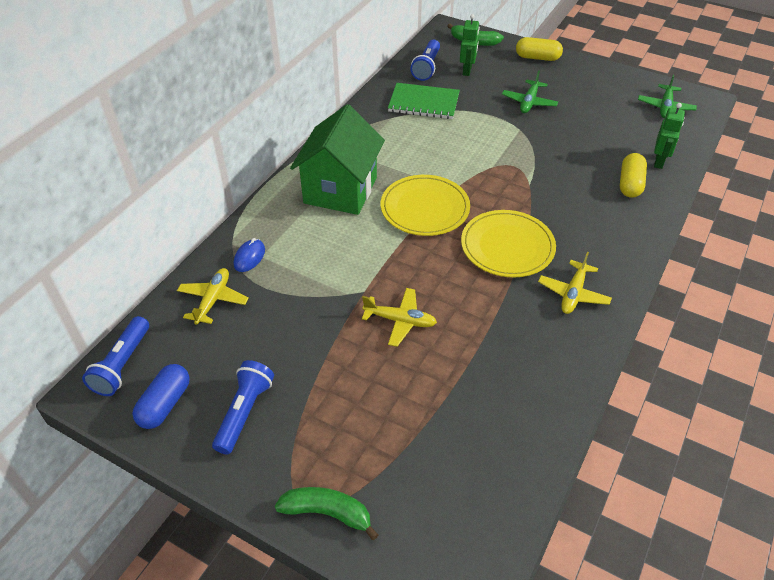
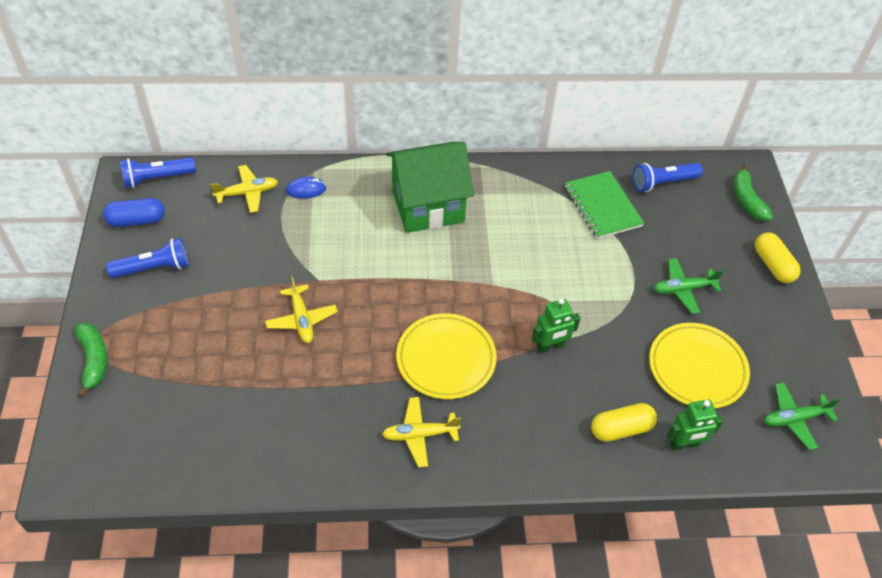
camera: 55 degrees right, 5 degrees up
(425, 208) = (450, 275): yellow plate -> yellow plate (697, 367)
(467, 70) = (689, 216): green robot -> green robot (550, 346)

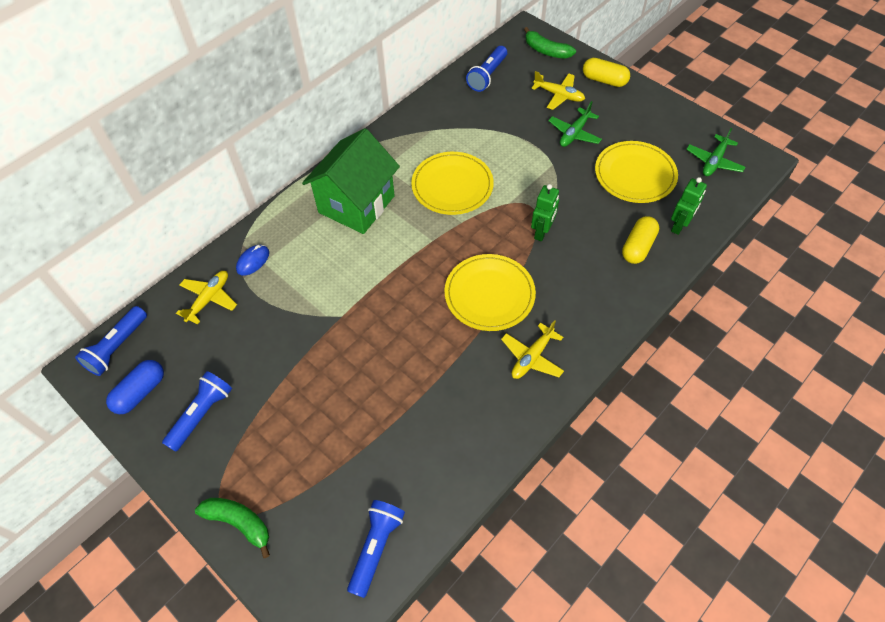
camera: 40 degrees left, 5 degrees up
(151, 460) = (376, 548): none -> blue flashlight
(302, 319) = (363, 353): yellow plane -> yellow plane (559, 95)
(520, 250) = (452, 185): none -> yellow plate
(602, 206) = (469, 118): green notebook -> none

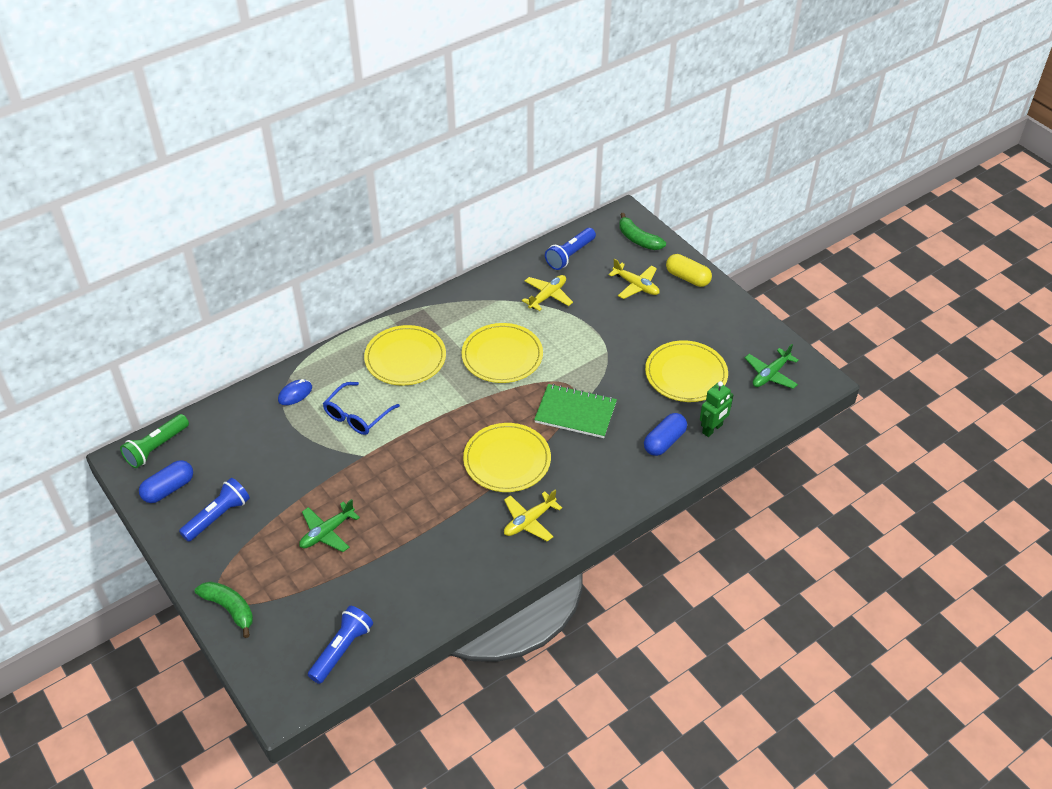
camera: 10 degrees right, 10 degrees down
(117, 347) = (156, 448): blue flashlight -> green flashlight
(209, 299) = (247, 420): yellow plane -> yellow plane (547, 296)
(323, 274) = (357, 416): none -> blue glasses
(356, 204) = (405, 358): green house -> yellow plate
(542, 232) = (575, 412): green robot -> green notebook
(574, 133) = (639, 325): green plane -> green plane (327, 532)
(638, 247) = (664, 441): yellow capsule -> blue capsule

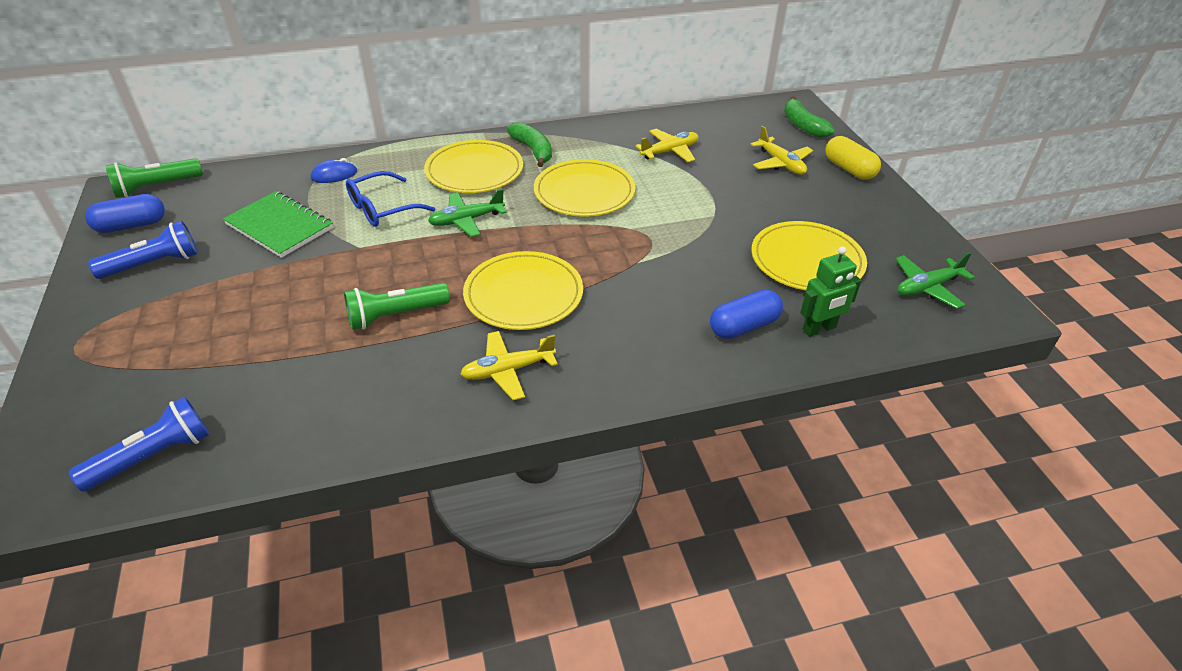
camera: 20 degrees right, 5 degrees down
(230, 609) = (73, 363): green banana -> green banana (533, 150)
(327, 532) = (254, 313): green plane -> green plane (466, 220)
(429, 504) = (396, 315): none -> green flashlight
(570, 255) = (715, 123): blue flashlight -> none
(575, 412) = (640, 266): green notebook -> green notebook (280, 226)

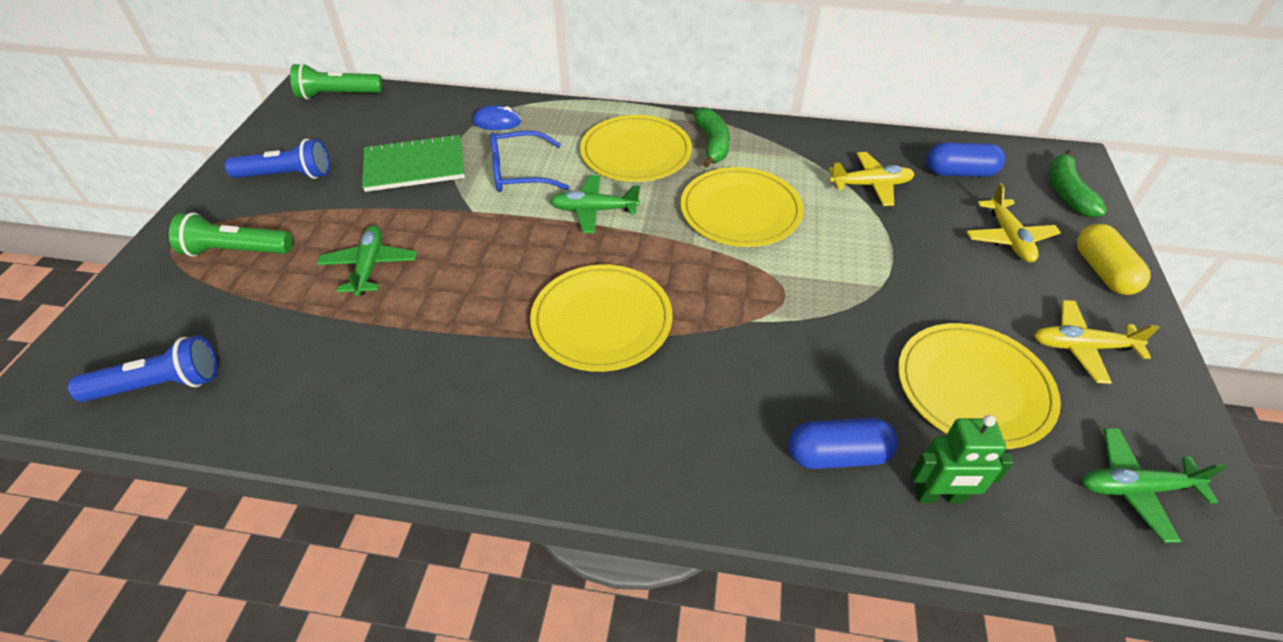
camera: 25 degrees right, 5 degrees up
(131, 225) = (294, 129): blue capsule -> blue capsule (960, 173)
(280, 226) = (414, 166): green notebook -> green notebook turned 75 degrees counterclockwise
(294, 312) = (369, 266): none -> green plane
(396, 315) = (459, 303): green flashlight -> green flashlight (236, 251)
(508, 371) = (530, 413): yellow plane -> yellow plane (1082, 347)

